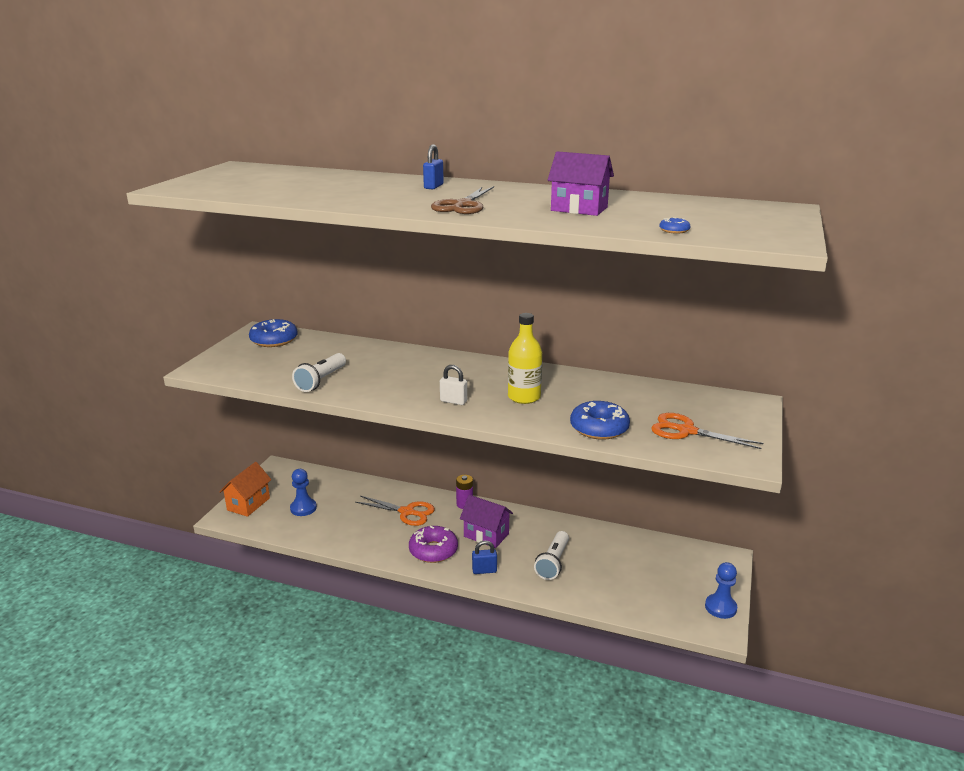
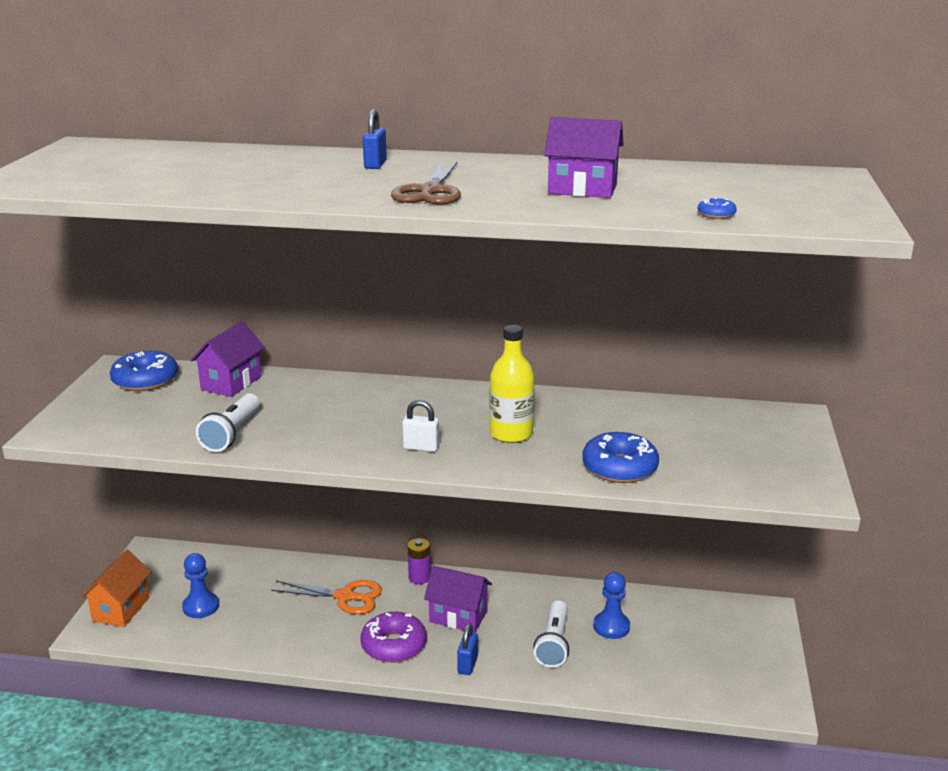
camera: 10 degrees left, 0 degrees up
(333, 346) = (231, 383): none -> purple house
(484, 570) = (467, 665): blue padlock -> blue padlock turned 60 degrees counterclockwise
(686, 431) = (727, 462): orange scissors -> none
(720, 607) = (773, 677): blue pawn -> blue pawn (611, 626)

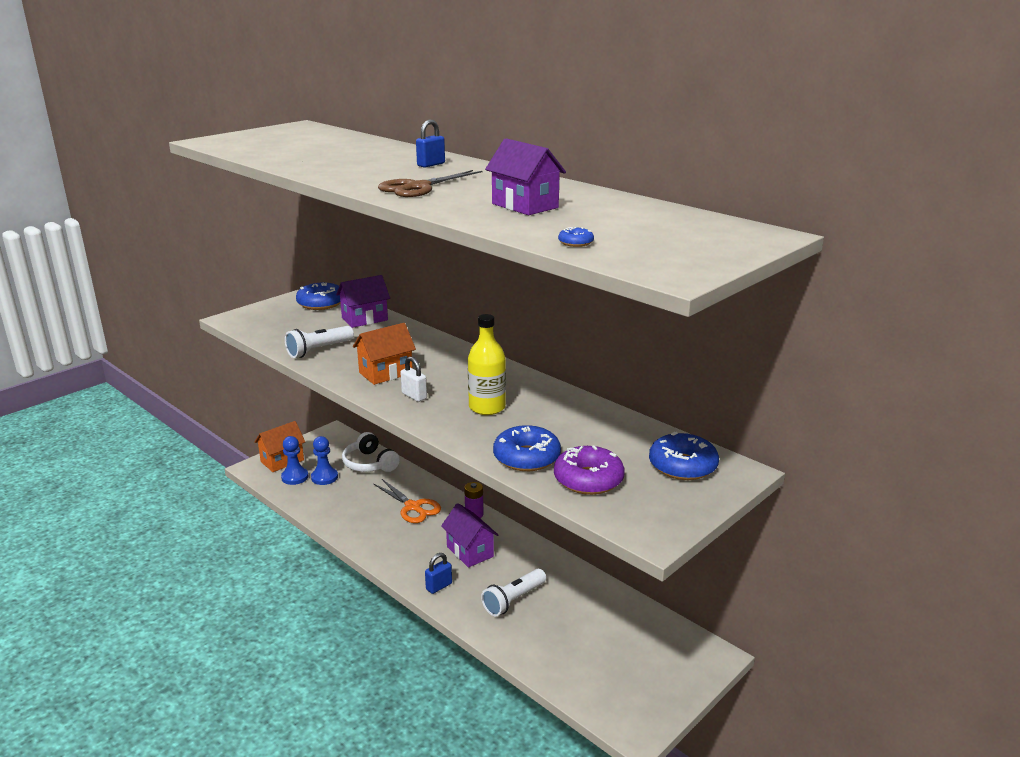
camera: 35 degrees right, 0 degrees up
(238, 570) = (369, 464): none -> white headphones
(352, 434) = (386, 373): none -> orange house
(393, 645) = (407, 552): purple donut -> purple donut (588, 479)
(611, 626) = (570, 608): blue pawn -> blue pawn (295, 477)
(751, 427) = (682, 466): none -> blue donut

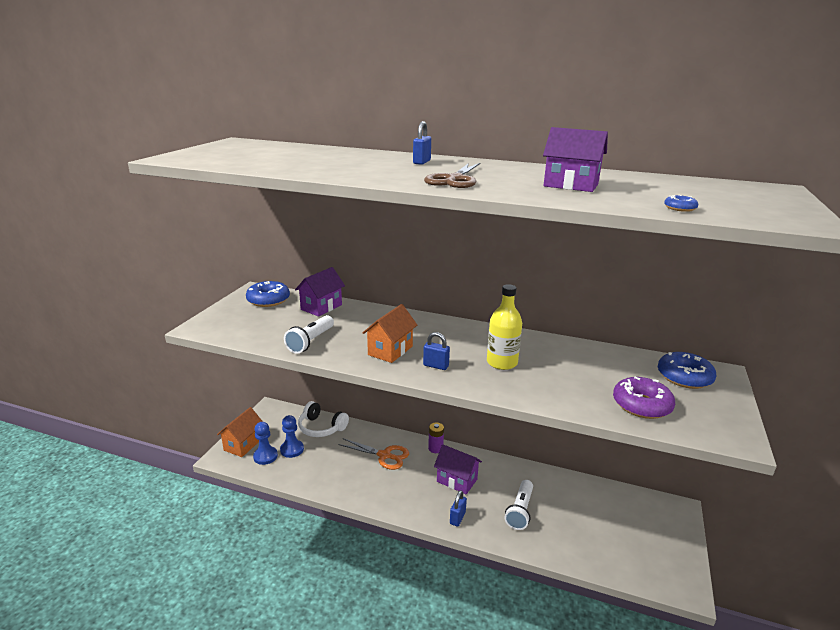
camera: 25 degrees left, 0 degrees up
(414, 396) = (436, 366): white padlock -> blue padlock
(526, 457) = (579, 398): blue donut -> none

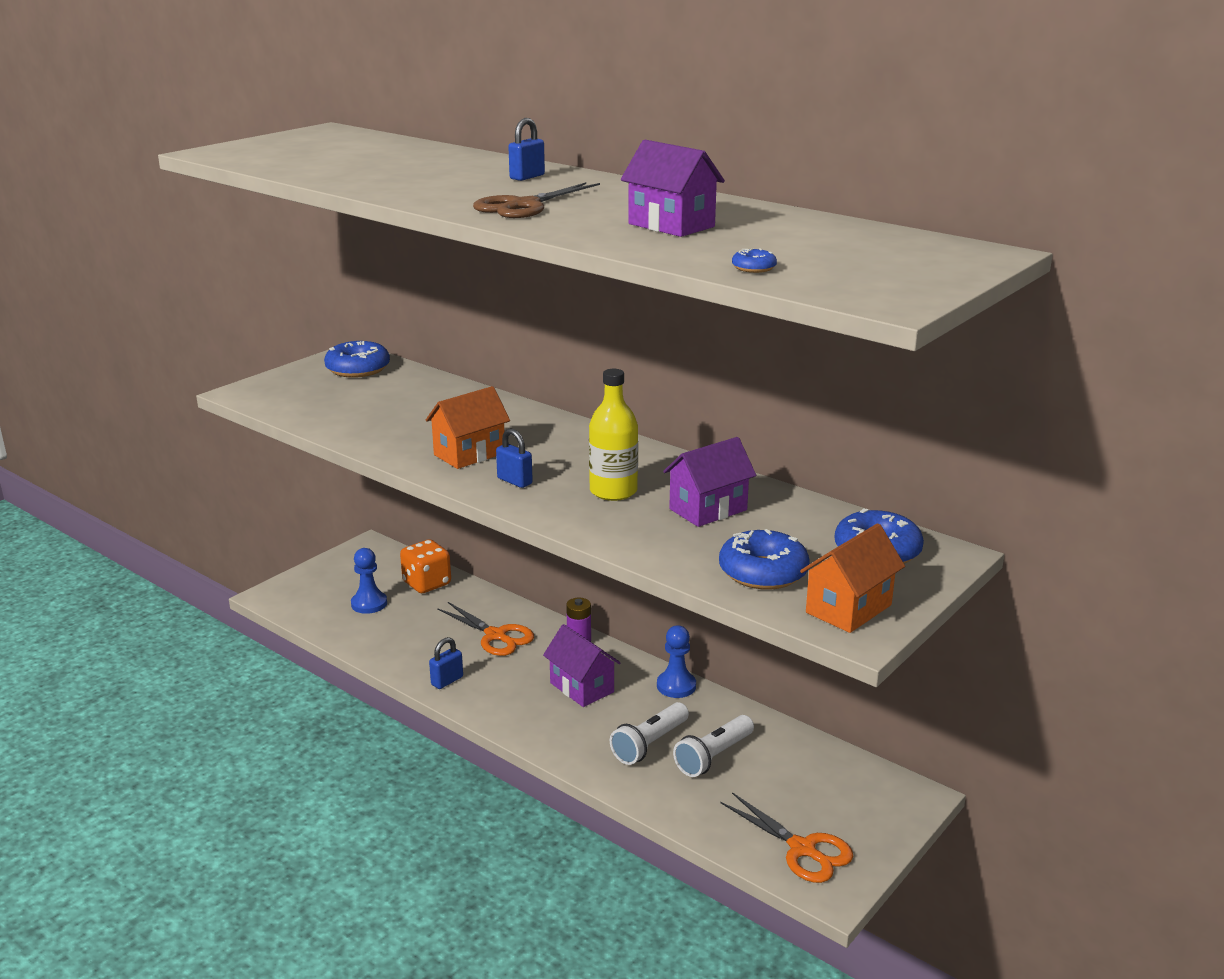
camera: 20 degrees right, 0 degrees up
(243, 444) = (307, 585): orange house -> orange house (848, 609)
(265, 456) = (328, 605): blue pawn -> blue pawn (676, 686)
(310, 341) = (372, 428): white flashlight -> white flashlight (713, 756)
(321, 307) = (423, 387): purple house -> purple house (708, 509)
(321, 427) = (427, 583): white headphones -> orange dice
(457, 518) = (549, 732): blue padlock -> blue padlock (447, 681)
(641, 405) = (763, 572): purple donut -> blue donut
(650, 563) = (802, 849): none -> orange scissors

